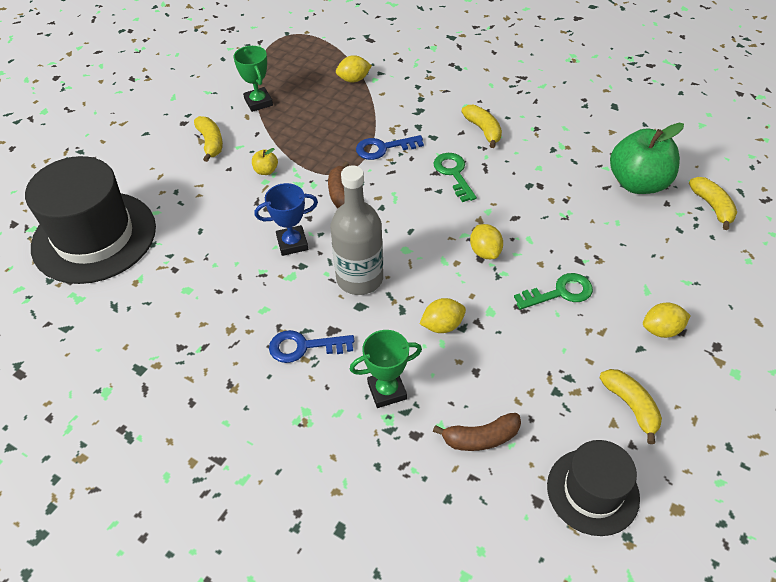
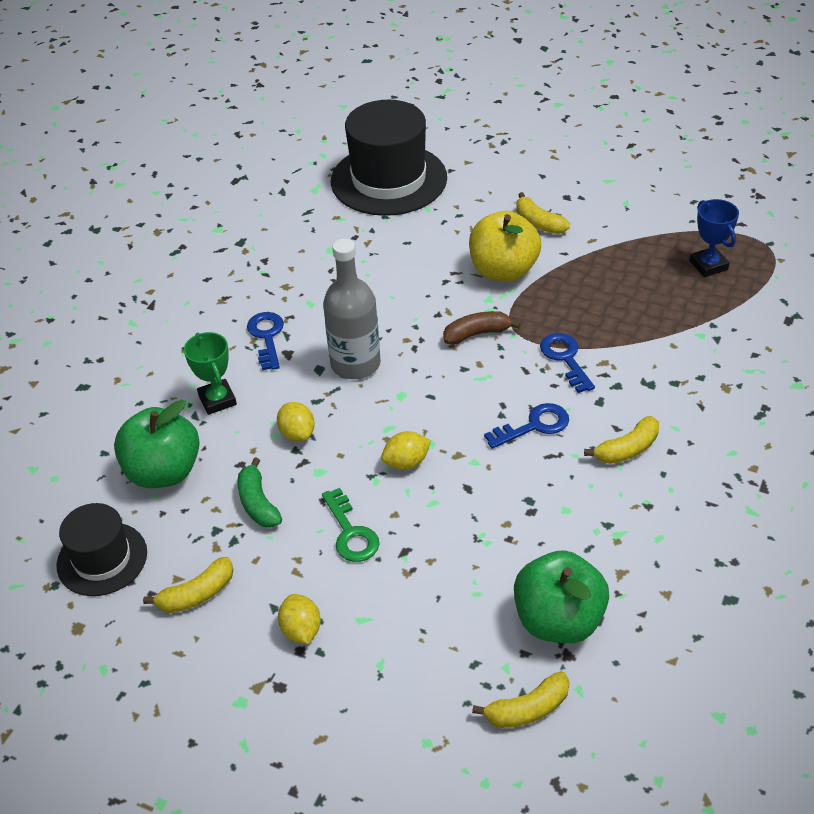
camera: 85 degrees right, 5 degrees down
(211, 143) = (538, 223): yellow banana -> yellow banana turned 75 degrees clockwise
(258, 102) = (619, 244): green trophy -> none
(266, 171) = (503, 271): yellow apple -> yellow apple, size x2.44
(292, 243) = (398, 308): blue trophy -> blue trophy (708, 265)
(354, 79) = (692, 316): yellow lemon -> none
(454, 174) = (534, 426): green key -> blue key
(480, 438) = (164, 472): brown banana -> green apple
(525, 358) = (258, 503): none -> green banana

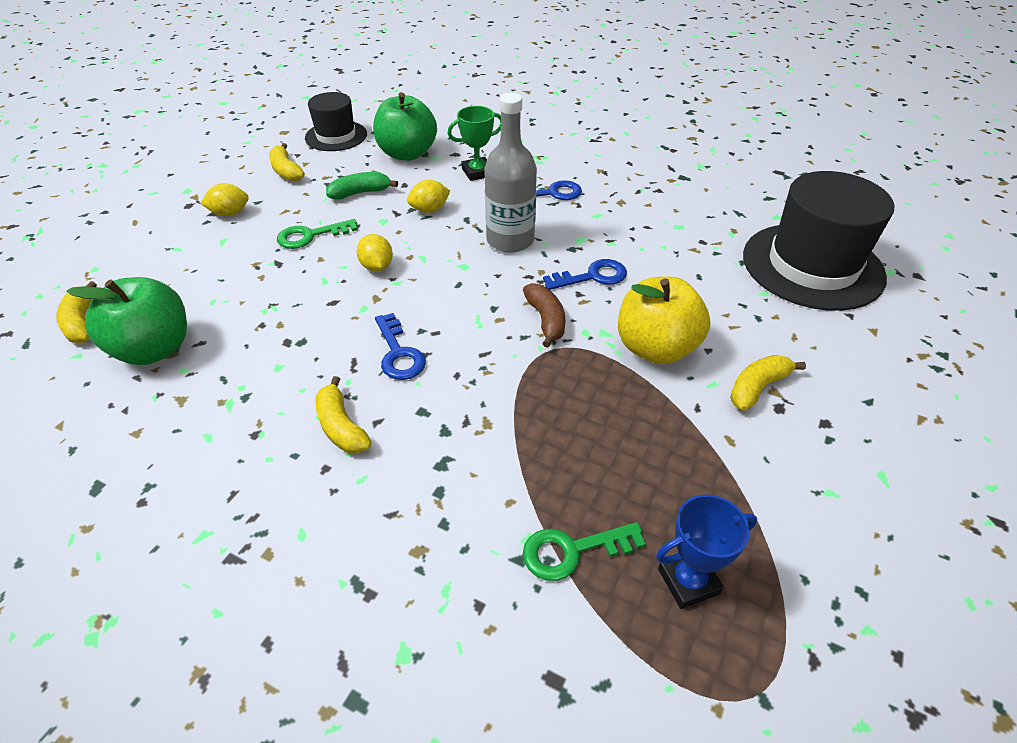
camera: 90 degrees right, 0 degrees up
(565, 358) = (498, 388): blue key -> blue key (592, 276)
(703, 314) = (572, 551): none -> green key

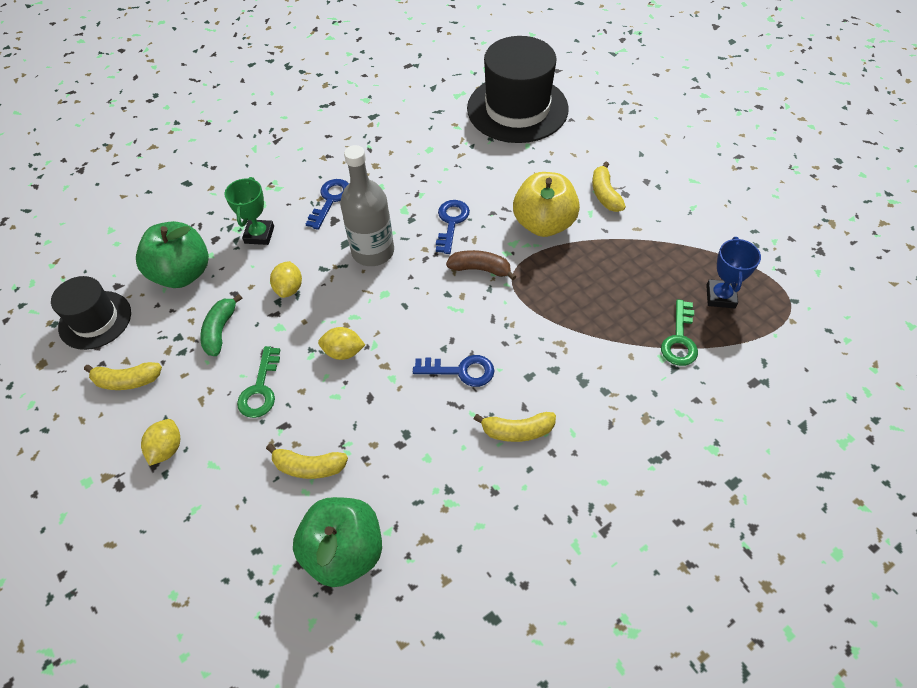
camera: 60 degrees left, 10 degrees up
(82, 322) = (261, 614): yellow banana -> yellow banana (309, 467)

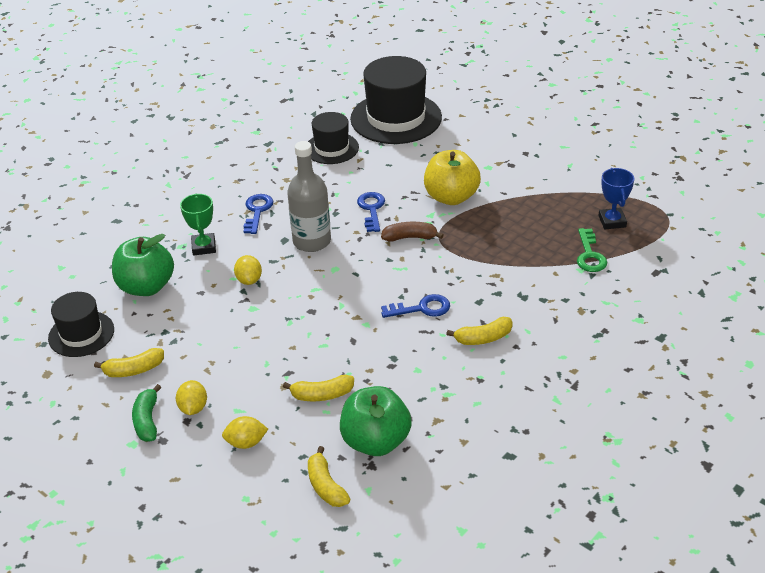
camera: 15 degrees left, 15 degrees down
(220, 330) = (201, 320): green banana -> green banana (147, 420)
(260, 389) = (256, 352): green key -> none
(343, 352) = (317, 314): yellow lemon -> yellow lemon (246, 443)
(436, 135) = (331, 148): none -> black hat
(605, 194) = (494, 168): yellow banana -> yellow banana (326, 486)

